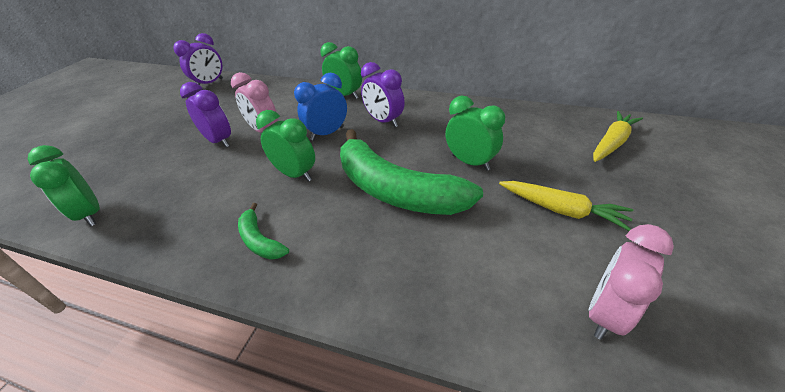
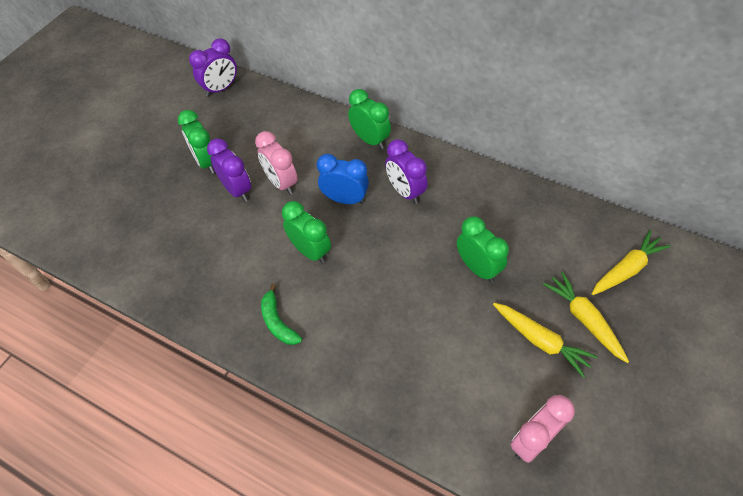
camera: 10 degrees right, 15 degrees up
(90, 214) = (132, 264): green clock -> green clock (206, 162)
(327, 133) = (345, 199): blue clock -> blue clock turned 45 degrees clockwise
(395, 190) = (399, 288): green banana -> none
(596, 185) = (584, 319): none -> yellow carrot

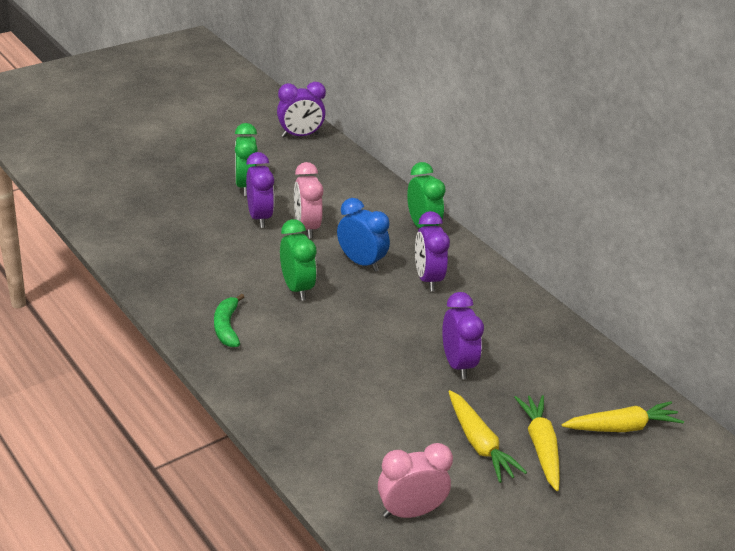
camera: 20 degrees right, 20 degrees down
(477, 268) = (457, 364): green clock -> purple clock

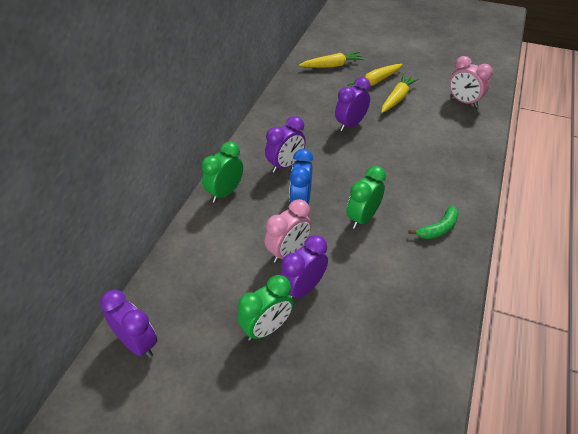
camera: 120 degrees left, 10 degrees up
(622, 427) = (332, 66): yellow carrot -> yellow carrot turned 120 degrees clockwise

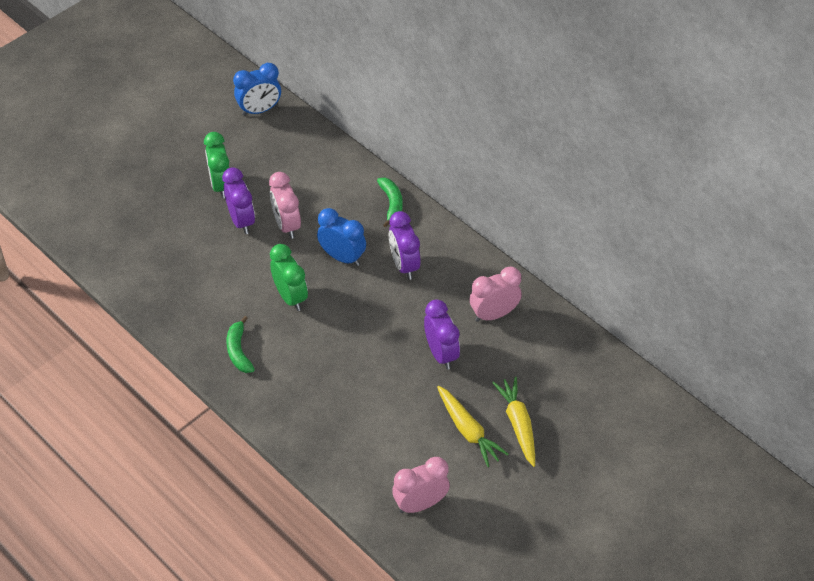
camera: 115 degrees right, 5 degrees up
(137, 343) = (259, 110): purple clock -> blue clock
(225, 193) = (391, 204): green clock -> green banana
(300, 112) = (494, 314): none -> pink clock
(332, 66) = (583, 393): yellow carrot -> none

